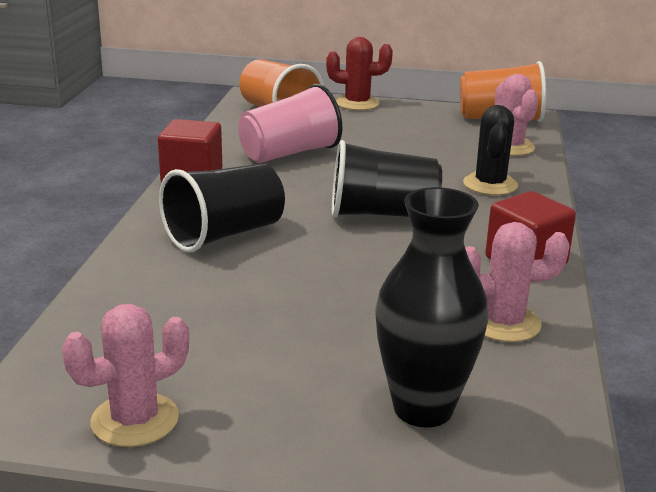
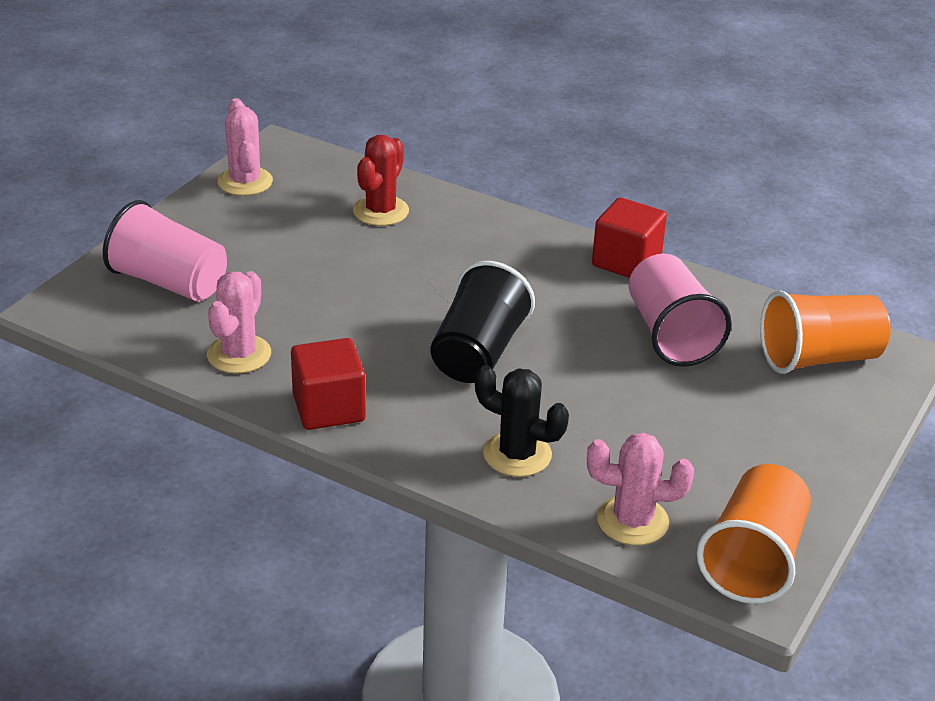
camera: 110 degrees right, 10 degrees up
(224, 234) = (481, 256): black cup -> none
(357, 103) = (851, 436): red cactus -> red cactus (381, 211)
(423, 409) = (169, 282): black vase -> pink cup

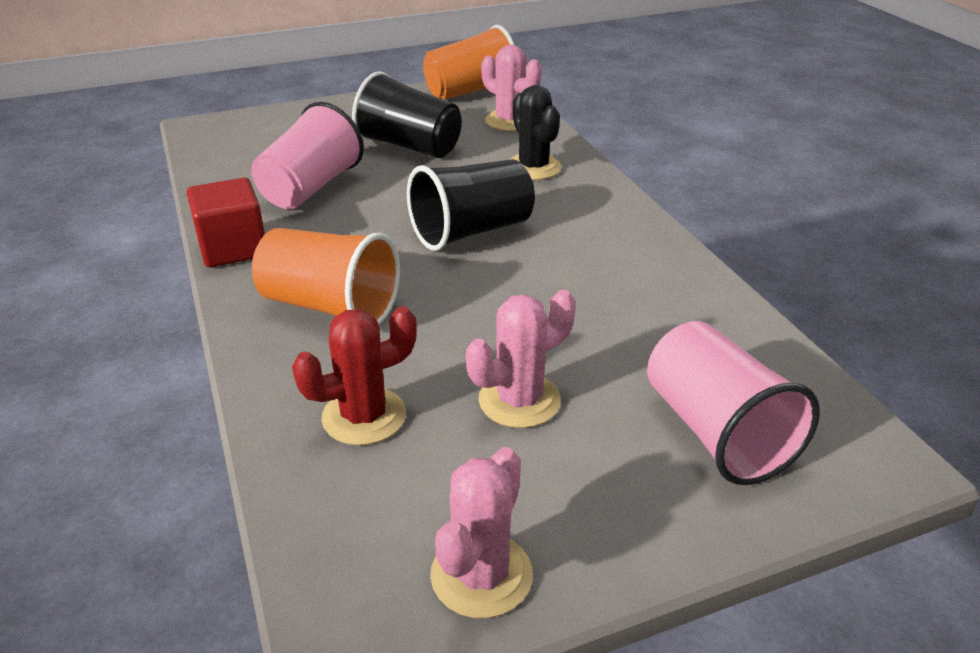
camera: 140 degrees left, 0 degrees up
(239, 354) = (688, 312): pink cactus -> pink cactus (519, 400)
(329, 408) = (641, 240): red cube -> none
(672, 425) = (409, 146): none -> black cup
(818, 358) = (250, 142): orange cup -> orange cup (330, 306)

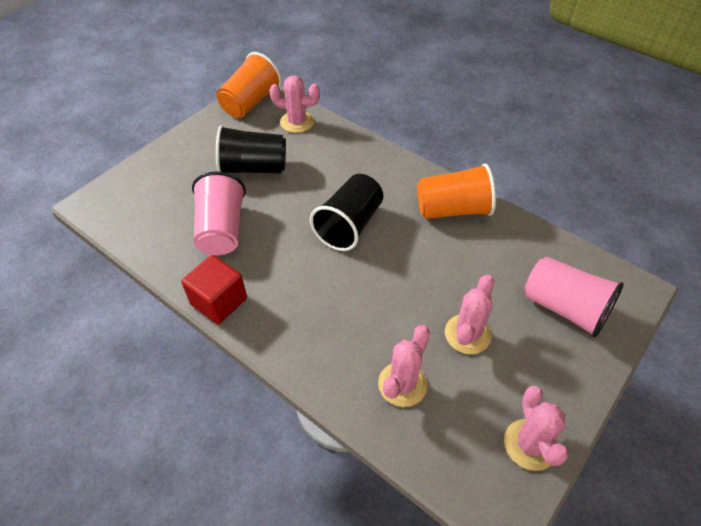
camera: 30 degrees left, 15 degrees up
(330, 306) = (318, 319): orange cup -> orange cup (453, 209)
(364, 416) = (402, 384): red cactus -> pink cactus
(533, 167) = (342, 158): black cactus -> none

